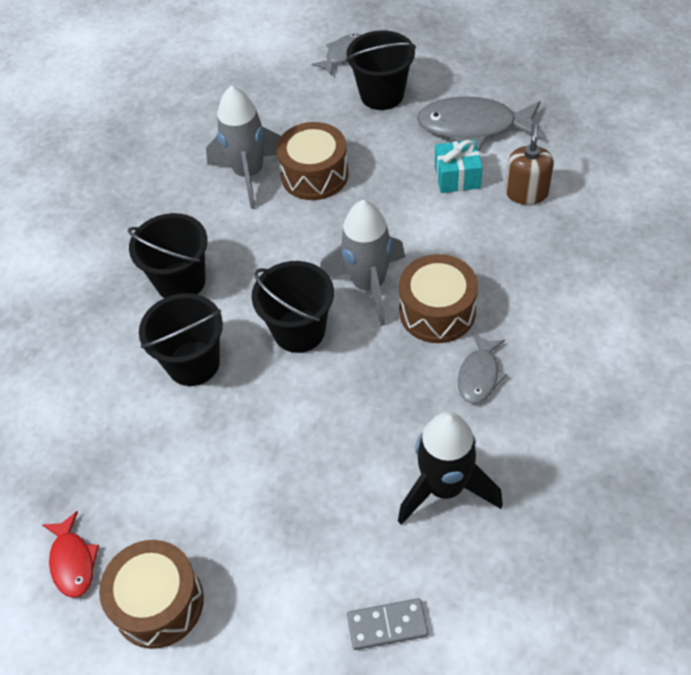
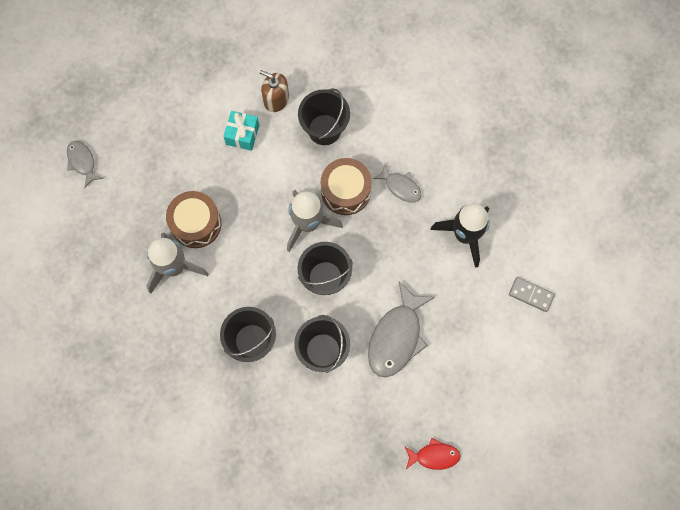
camera: 75 degrees left, 20 degrees up
(158, 602) = (477, 412): brown drum -> none
(382, 95) = (140, 151): black bucket -> black bucket (324, 129)
(387, 625) = (531, 295): grey domino -> grey domino turned 75 degrees counterclockwise
(473, 127) = (202, 105): grey fish -> grey fish (396, 336)

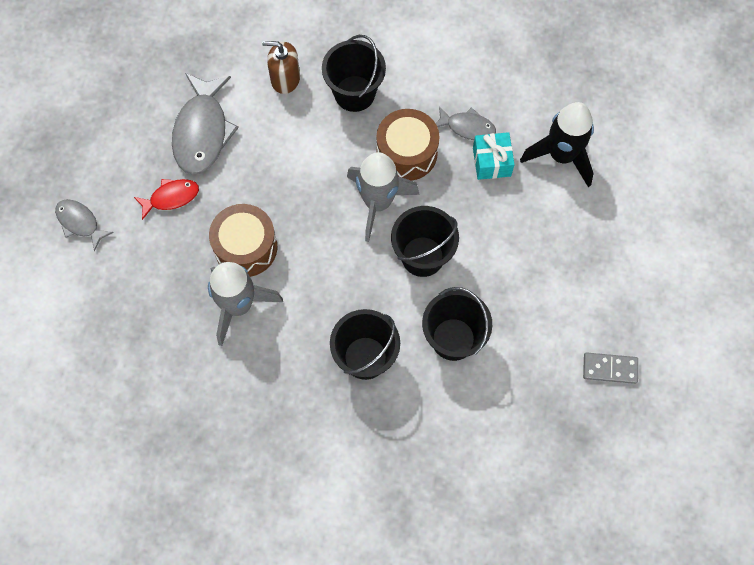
camera: 20 degrees left, 5 degrees down
(242, 134) = (261, 130): turquoise gift -> turquoise gift (491, 162)
(396, 336) = (532, 294): grey fish -> grey fish (202, 132)
(434, 456) = (631, 413): red fish -> red fish (171, 197)
(531, 295) = (662, 195): grey domino -> grey domino (610, 369)

